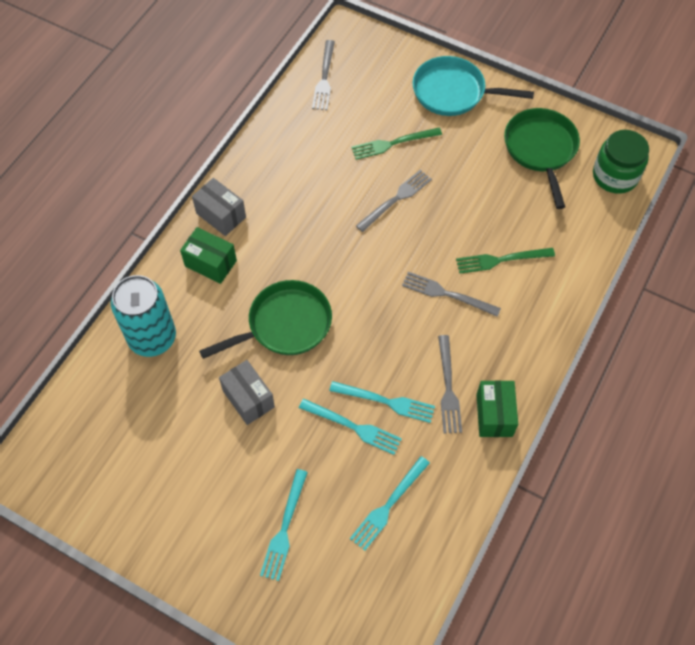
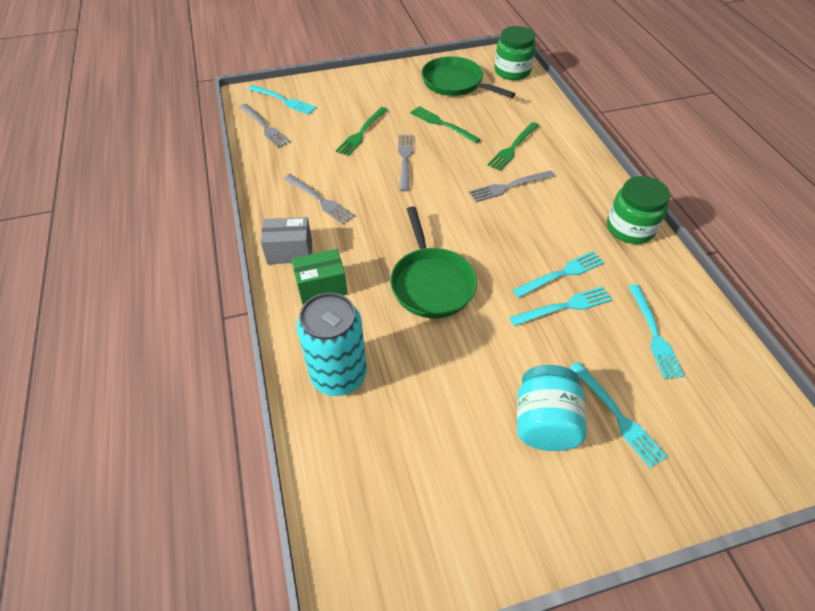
camera: 45 degrees left, 10 degrees down
(234, 486) = (544, 422): none -> turquoise jar
(248, 399) = (471, 352): grey box -> none
(285, 325) = (431, 283): green pan -> green pan turned 150 degrees clockwise
(369, 59) = (284, 100): none -> turquoise fork
(448, 388) = (584, 235): grey fork -> grey fork (320, 200)
(453, 92) = (364, 86): turquoise pan -> none
(471, 186) = (442, 124): none -> green fork
(494, 415) = (630, 228): green box -> green jar

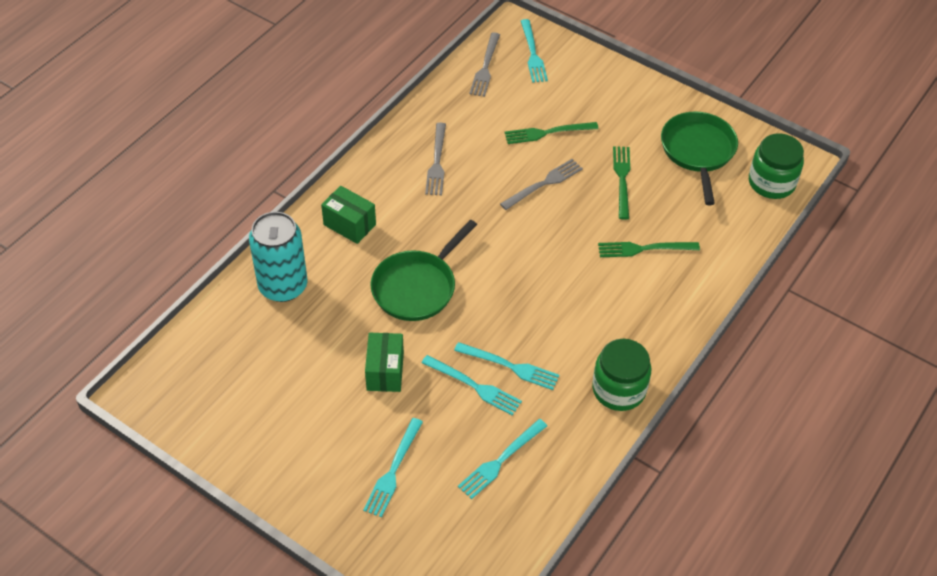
camera: 50 degrees right, 0 degrees up
(290, 251) = (365, 182): grey box -> none
(502, 356) = (385, 371): none -> green box
(509, 186) = (584, 275): grey fork -> none
(544, 422) = (347, 427): turquoise jar -> none

